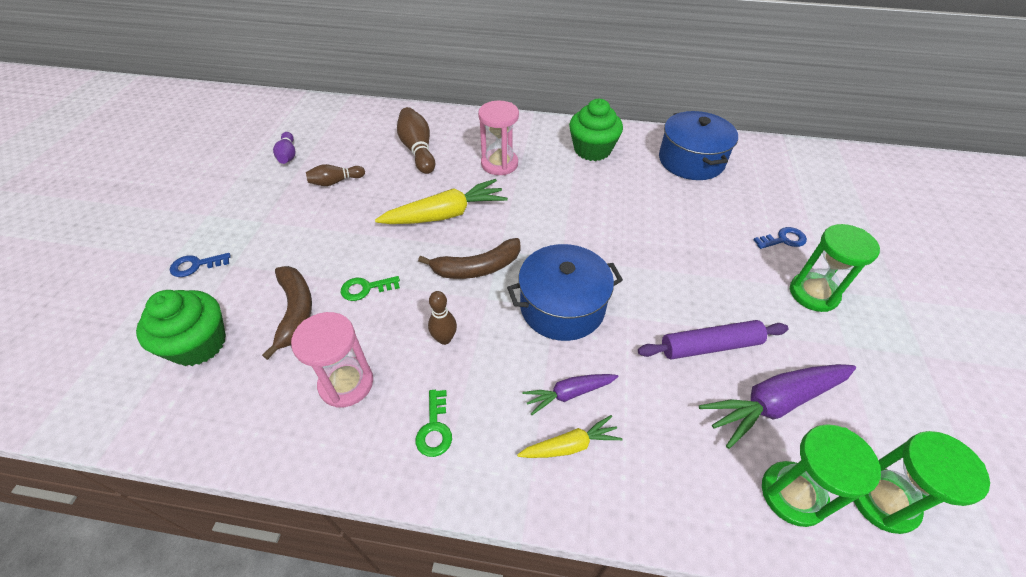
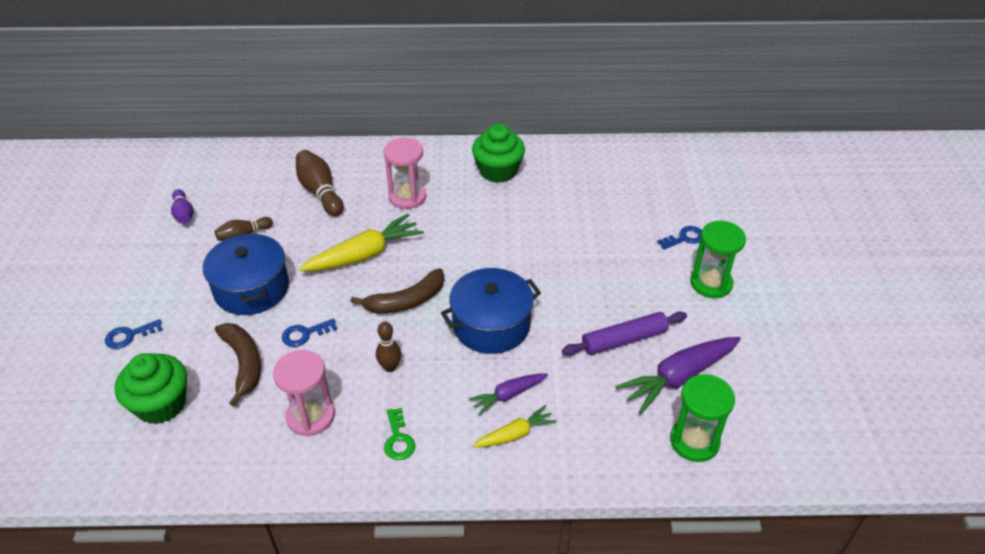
camera: 10 degrees left, 5 degrees down
(366, 288) = (305, 334): green key -> blue key
(691, 160) = (596, 171): blue pot -> blue pot (251, 289)
(883, 501) = (762, 435): green hourglass -> none

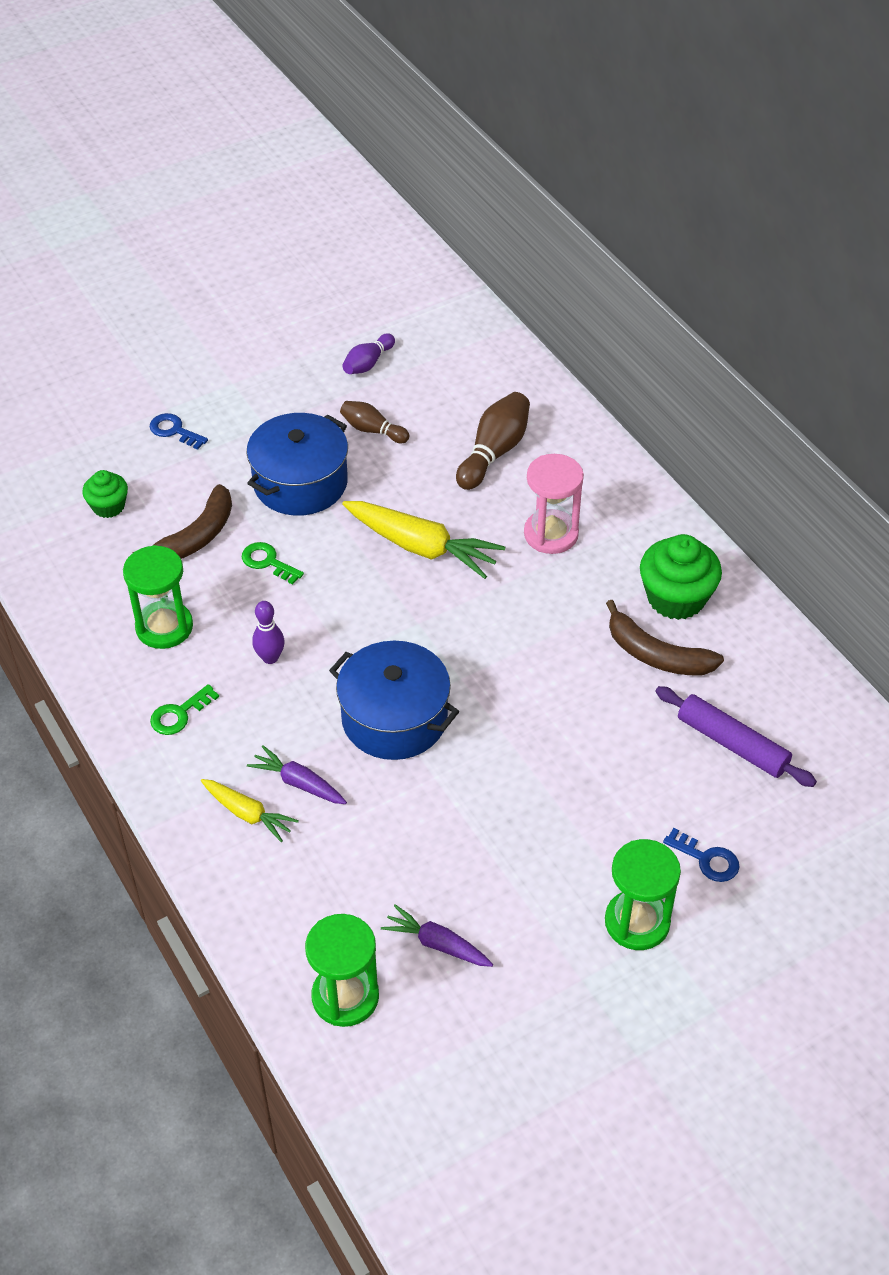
camera: 60 degrees right, 5 degrees up
(161, 404) = (108, 506): green cupcake -> green cupcake, size x0.58
(305, 334) = (268, 562): blue key -> green key
(310, 416) = (164, 627): pink hourglass -> green hourglass
(390, 367) = (270, 658): brown bowling pin -> purple bowling pin
(406, 301) = (376, 622): brown banana -> brown banana (656, 655)
(624, 340) = (462, 862): purple rolling pin -> purple rolling pin (732, 744)
(678, 377) = (437, 944): purple carrot -> purple carrot, size x0.57

